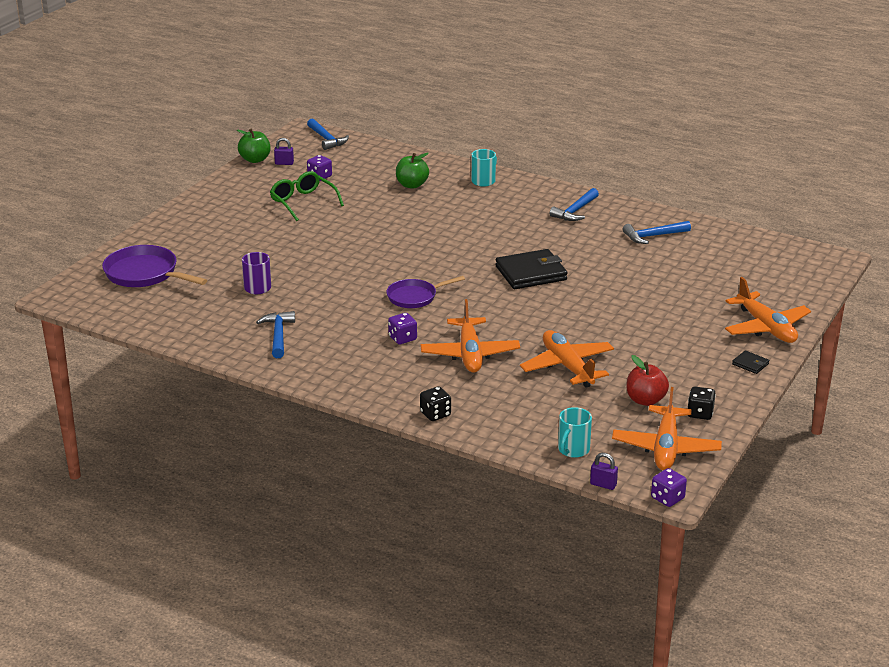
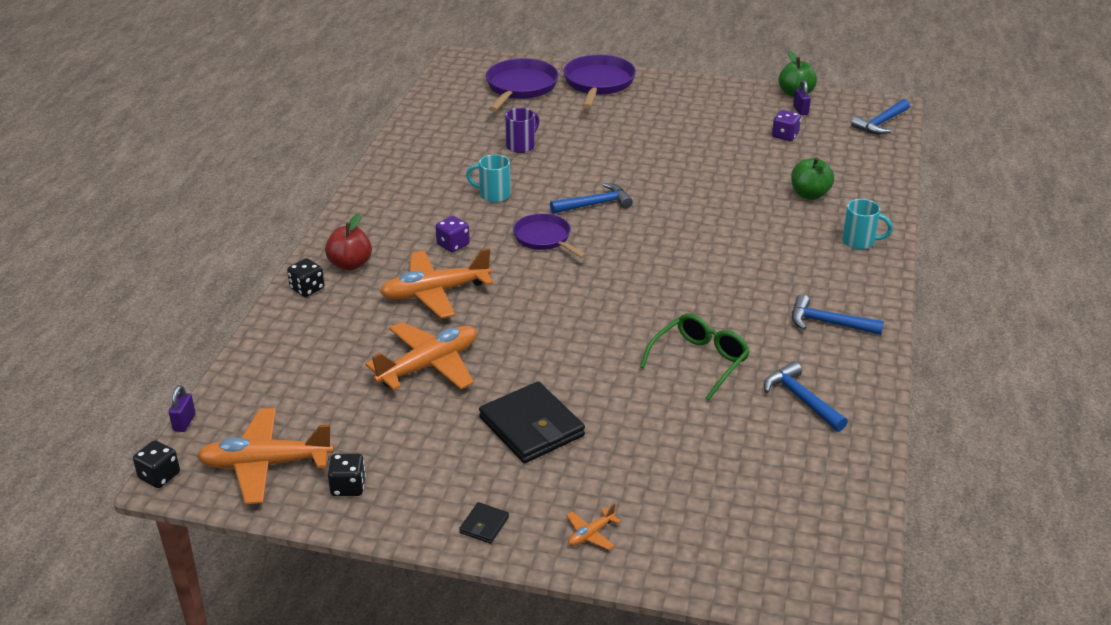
camera: 75 degrees right, 5 degrees up
(168, 236) = (598, 83): none -> purple pan
(278, 335) = (433, 174): blue hammer -> blue hammer (595, 204)
(303, 202) = (718, 137): green glasses -> green glasses (700, 361)
(531, 273) = (640, 309): black wallet -> black wallet (531, 427)
(573, 450) = (251, 392): turquoise mug -> turquoise mug (493, 195)
(645, 400) = (369, 436): red apple -> red apple (350, 264)
(667, 498) = (159, 476): purple dice -> black dice
(766, 327) = (591, 534): orange plane -> orange plane, size x0.44

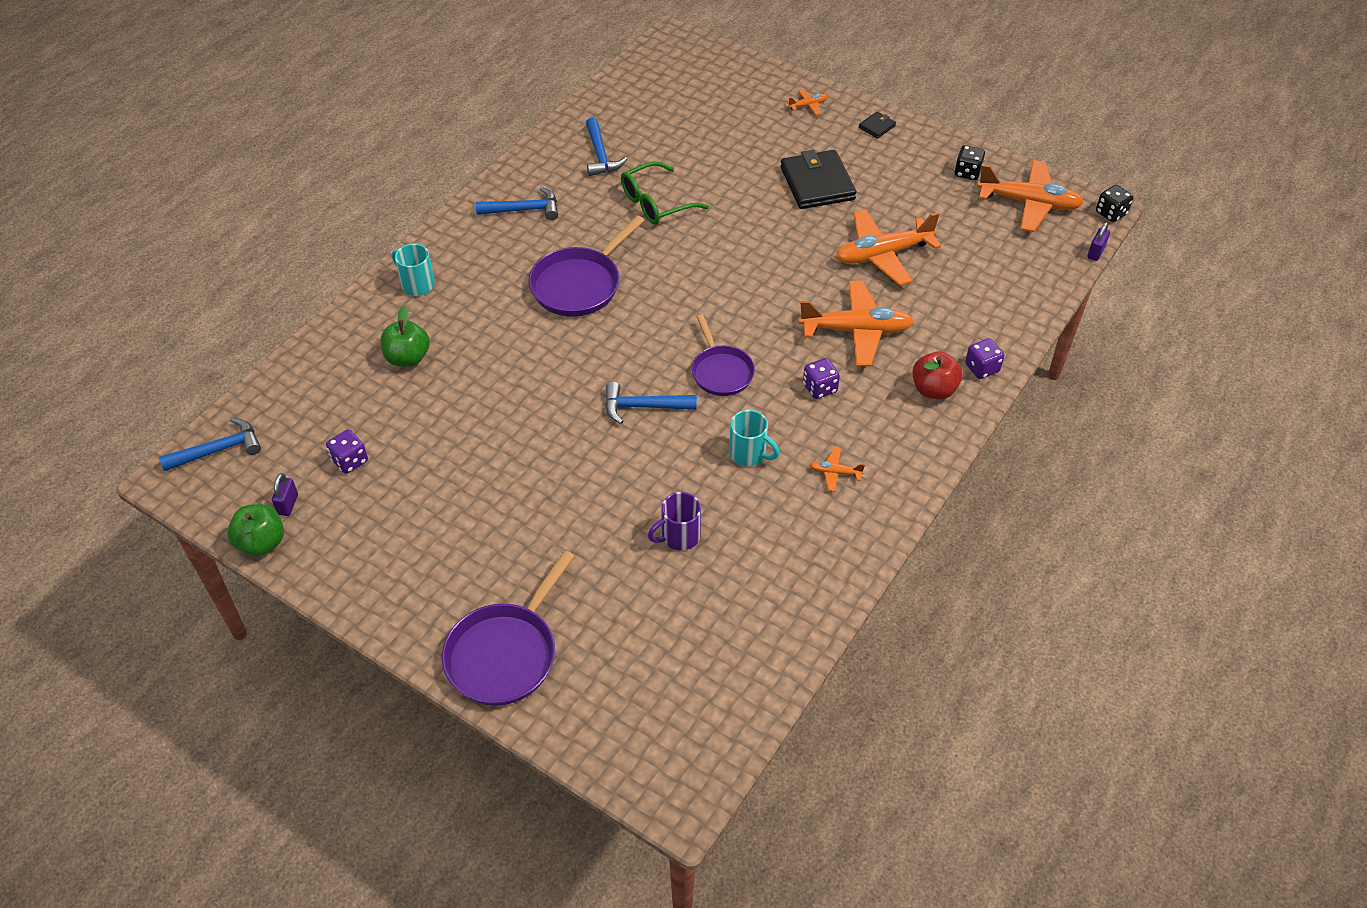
camera: 160 degrees left, 15 degrees up
(307, 289) = (982, 368): black dice -> purple dice
(420, 198) = (835, 472): none -> orange plane
(520, 87) = (622, 679): purple pan -> purple pan (579, 284)
(828, 323) = (524, 210): blue hammer -> blue hammer turned 45 degrees counterclockwise

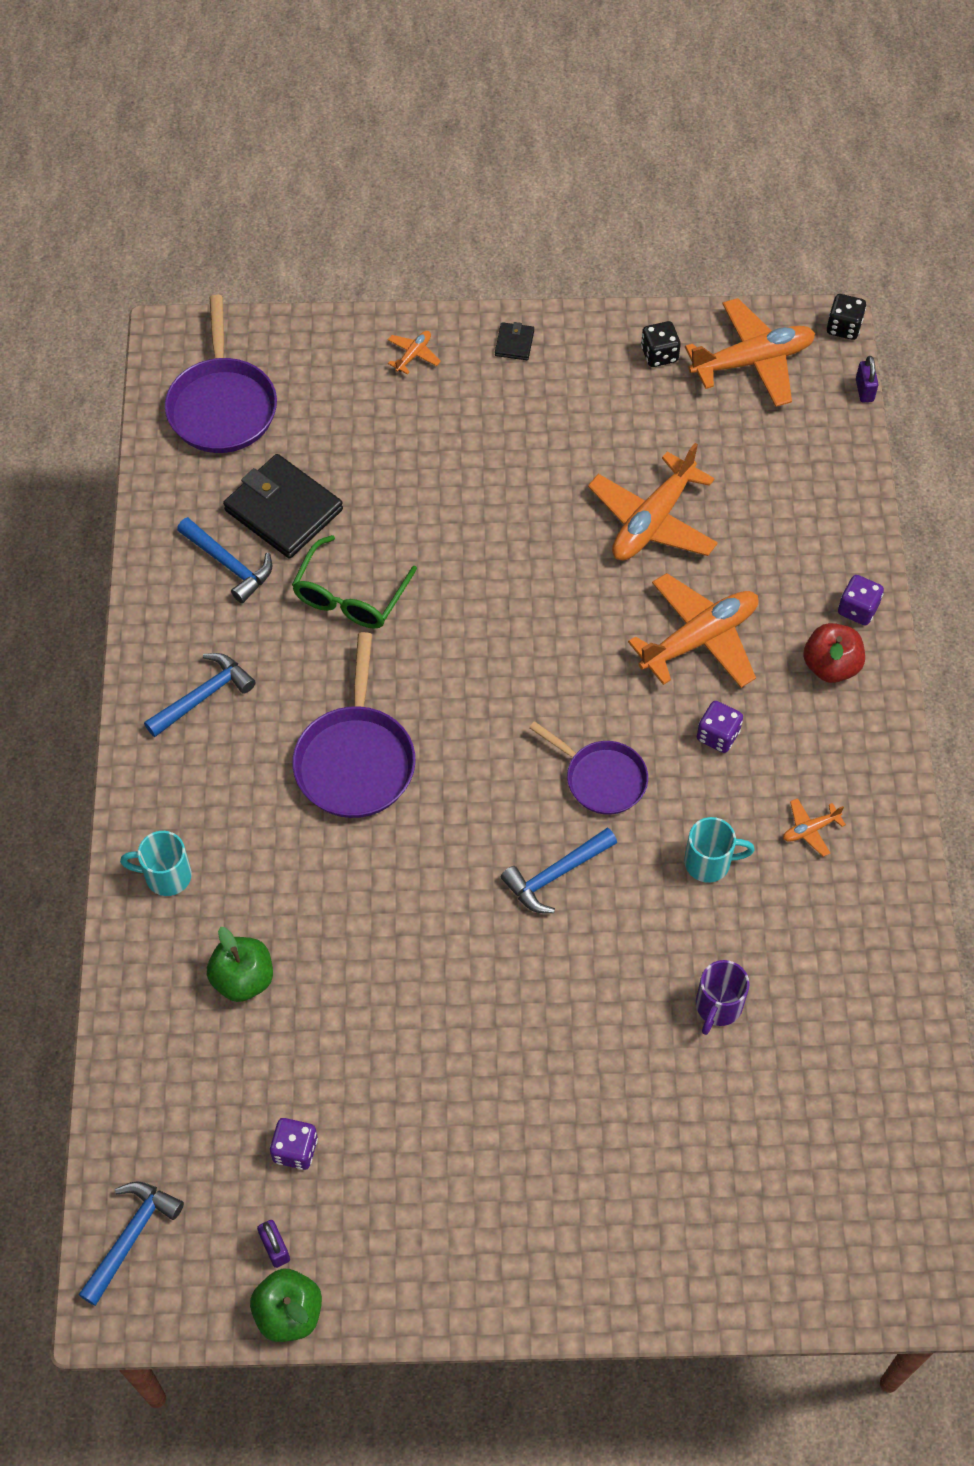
camera: 35 degrees left, 10 degrees up
(505, 654) = (657, 1256): purple pan -> purple pan (222, 406)
(817, 183) = (509, 463): black wallet -> black wallet (283, 510)

